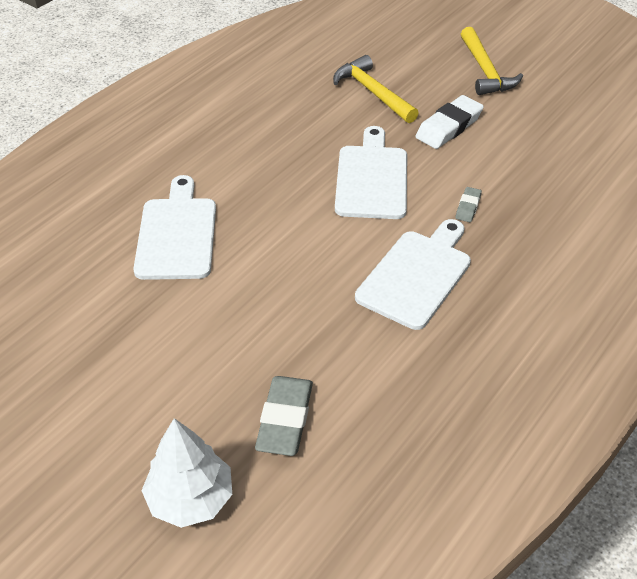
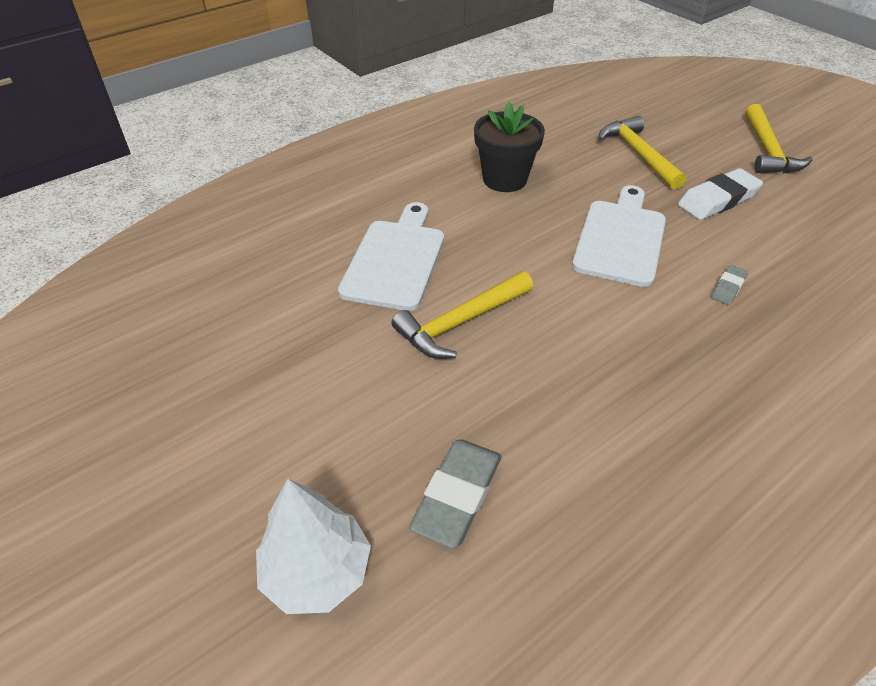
camera: 15 degrees right, 0 degrees up
(251, 280) = (461, 322): none -> yellow hammer
(256, 138) = (504, 179): none -> black flower pot
(416, 275) = (653, 353): white cutting board -> none

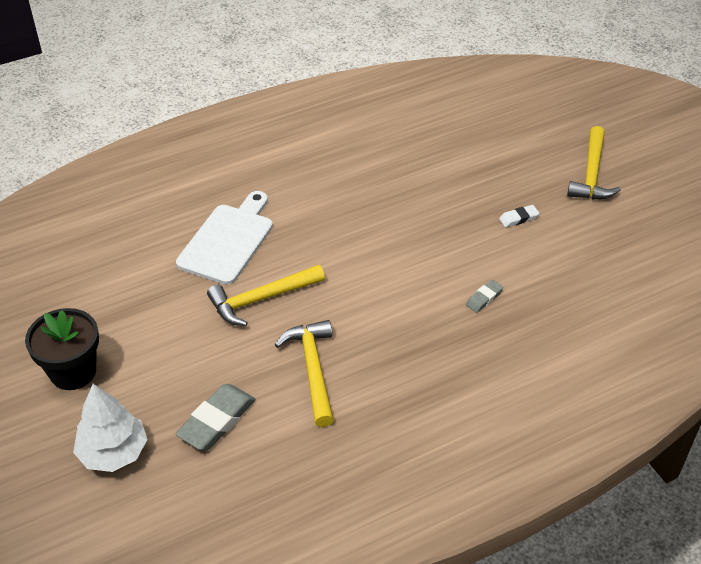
camera: 10 degrees right, 0 degrees up
(504, 179) = (343, 176): black flower pot -> black flower pot (73, 372)
(620, 238) = (417, 244): white cutting board -> none
(638, 154) = (471, 165): yellow hammer -> yellow hammer (312, 370)
(717, 200) = (518, 218): white eraser -> white eraser, size x0.52

